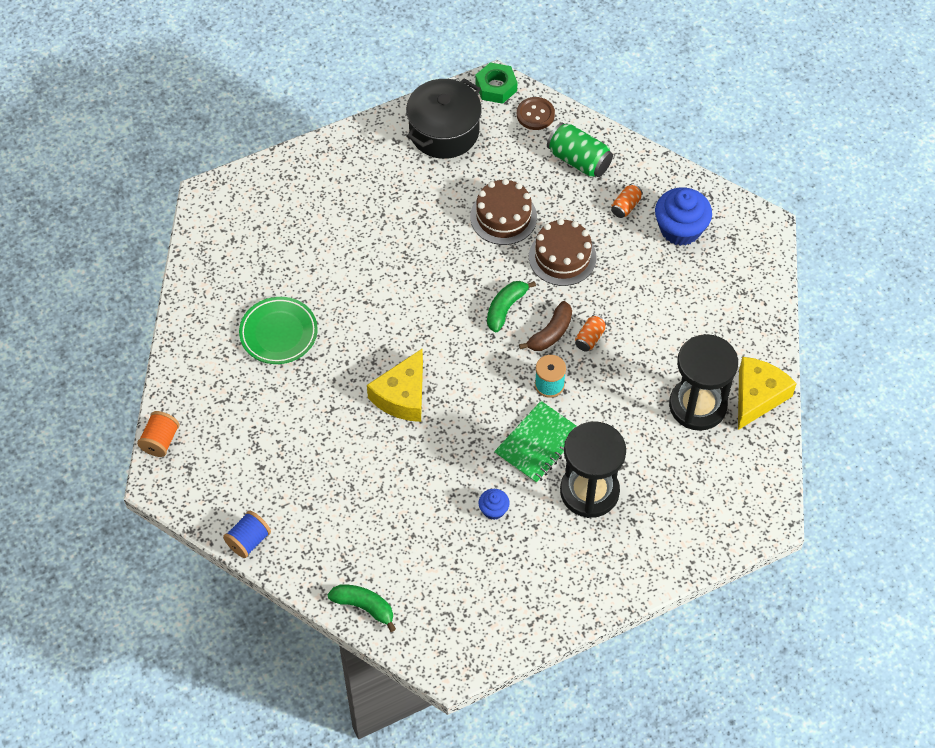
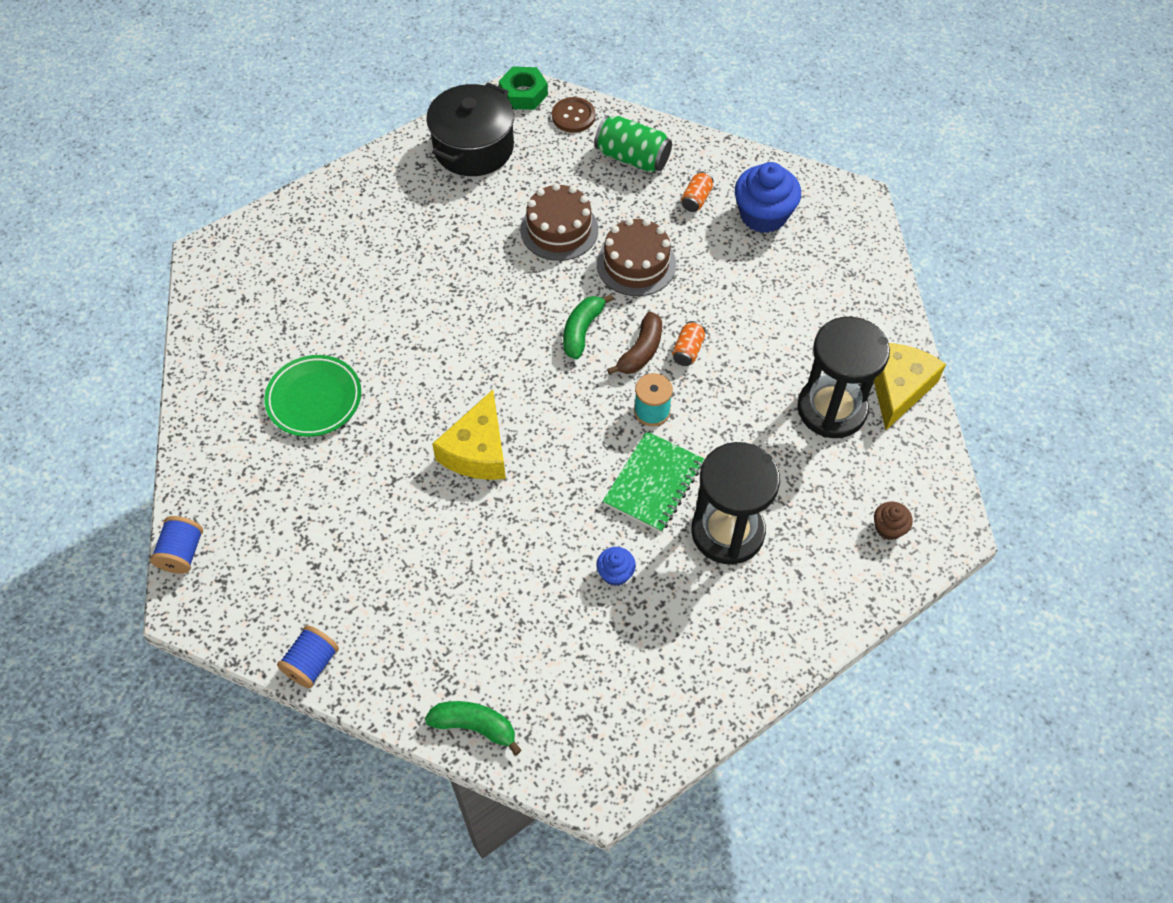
camera: 10 degrees left, 0 degrees up
(160, 441) = (182, 553): orange spool -> blue spool
(720, 509) = (888, 528): none -> brown cupcake

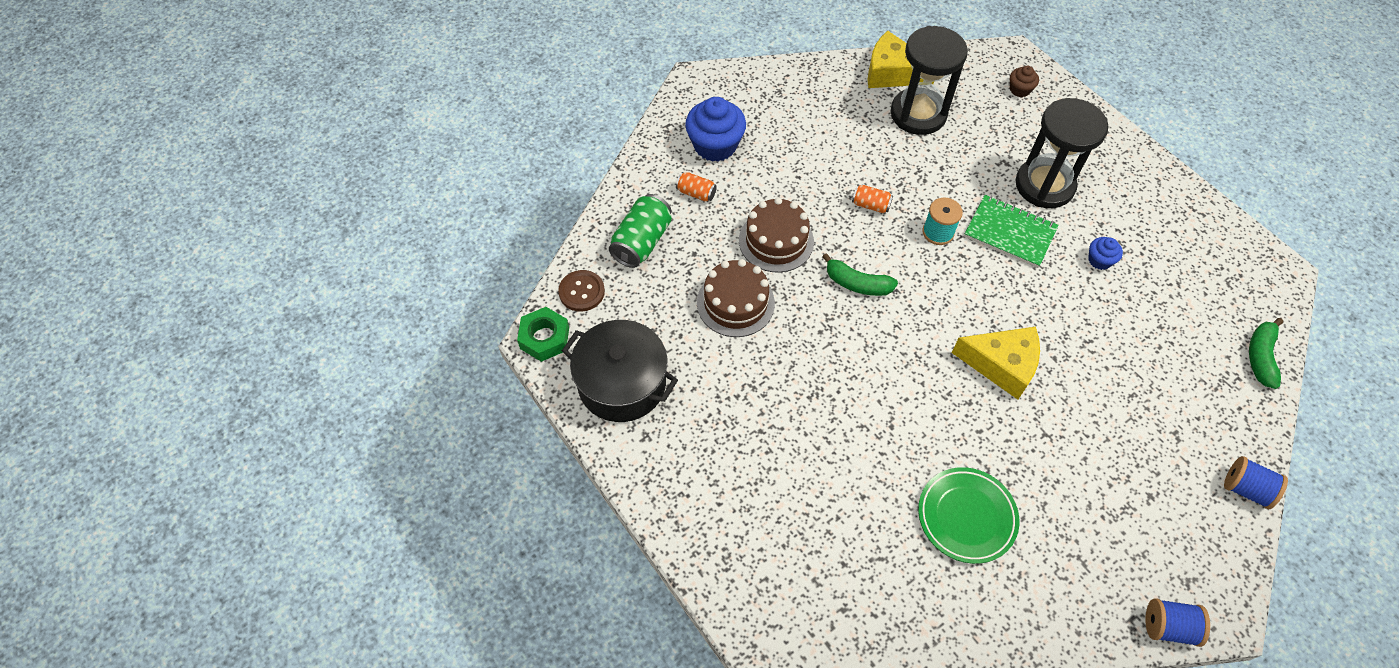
camera: 90 degrees left, 0 degrees up
(641, 351) = (875, 239): brown banana -> none

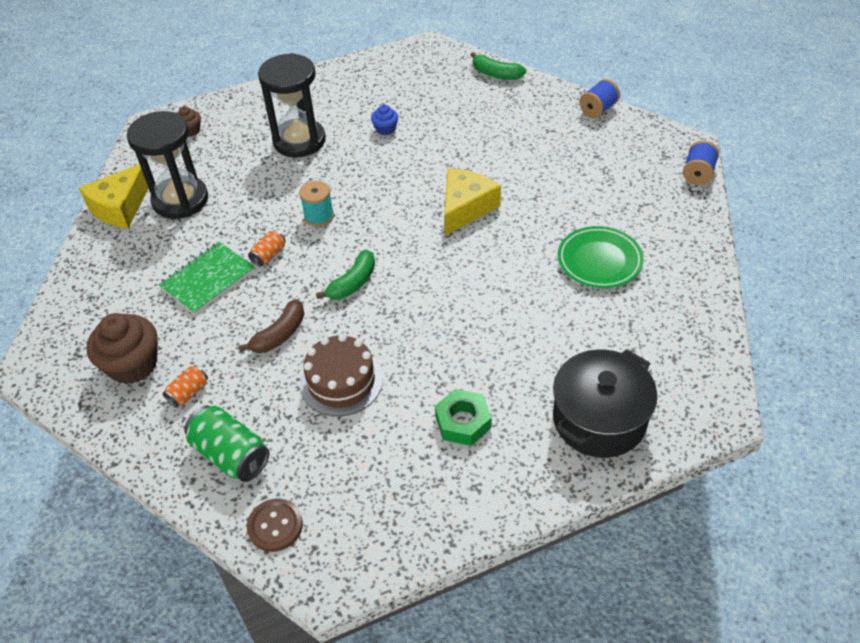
camera: 75 degrees left, 10 degrees down
(544, 338) = (325, 574): green nut -> green nut (463, 422)
(622, 384) = (408, 500): black pot -> black pot (599, 419)
(715, 145) = (133, 365): blue cupcake -> brown cupcake
(776, 241) = (279, 335): brown cake -> brown banana
(1010, 233) = (338, 172): green notebook -> green notebook (208, 280)

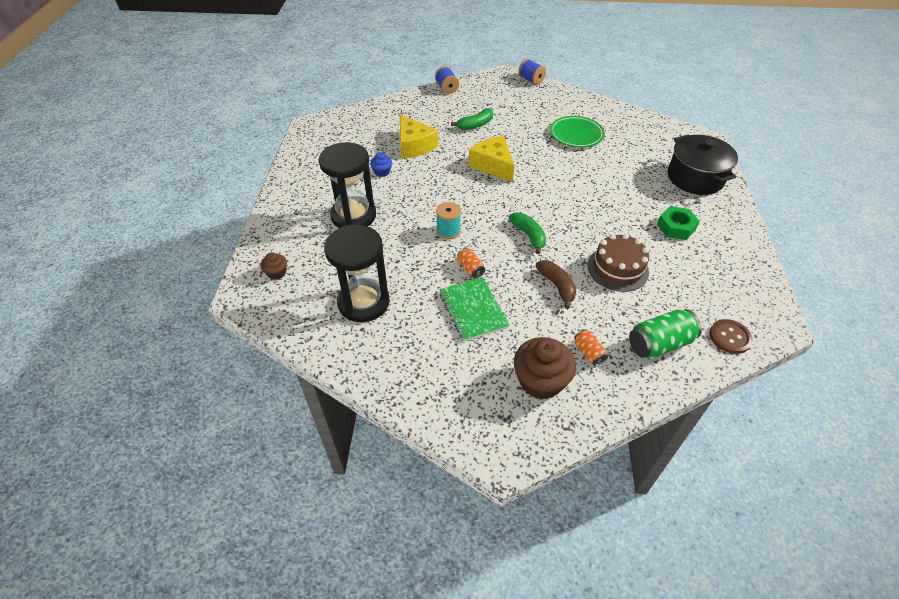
camera: 65 degrees left, 0 degrees up
(120, 207) = (338, 344): yellow cheese -> yellow cheese (414, 145)
(496, 74) = (373, 110): green banana -> green banana (475, 125)

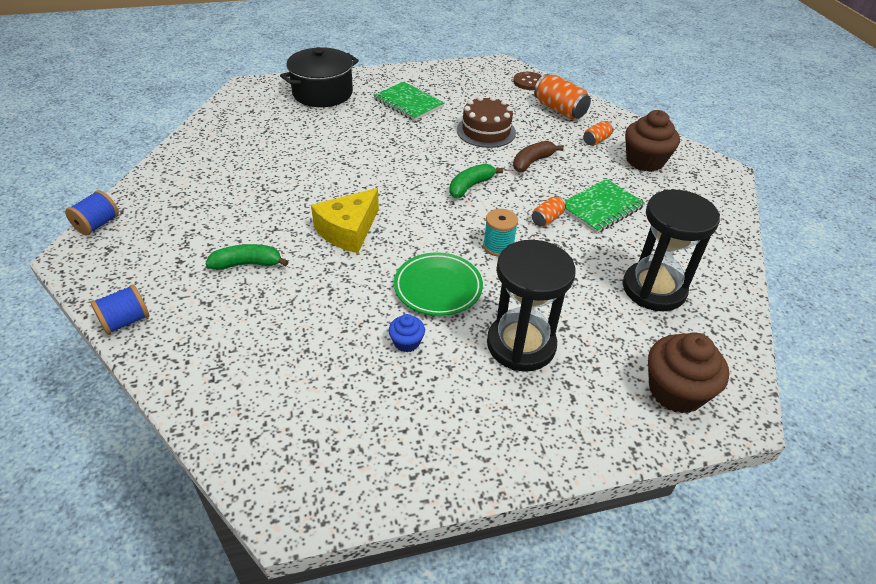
camera: 110 degrees left, 5 degrees down
(276, 273) = (675, 391): brown cupcake -> brown cupcake, size x1.99
(414, 145) = (323, 322): yellow cheese -> none
(475, 125) = (247, 264): green banana -> green banana turned 45 degrees counterclockwise
(576, 135) = (255, 170): green plate -> green plate (438, 288)
(659, 344) = (559, 110): green can -> orange can
(676, 227) = (408, 103): green nut -> green notebook

